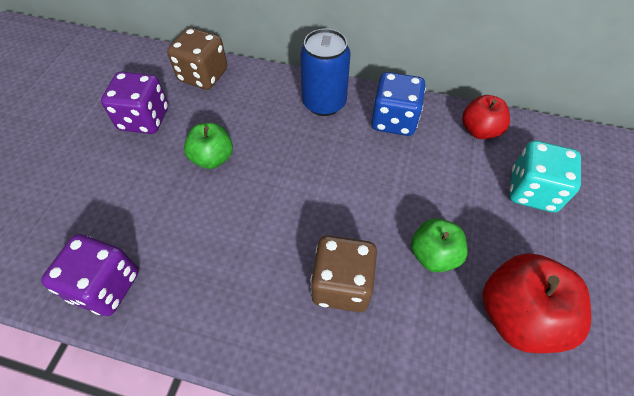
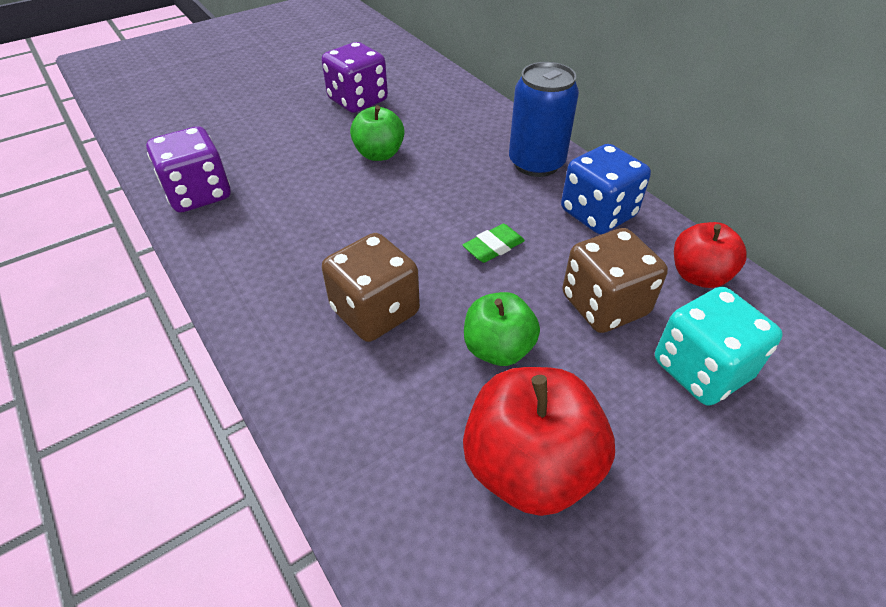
camera: 40 degrees right, 10 degrees down
(203, 75) = (444, 92): brown dice -> brown dice (604, 305)
(361, 185) = (493, 247): none -> green eraser

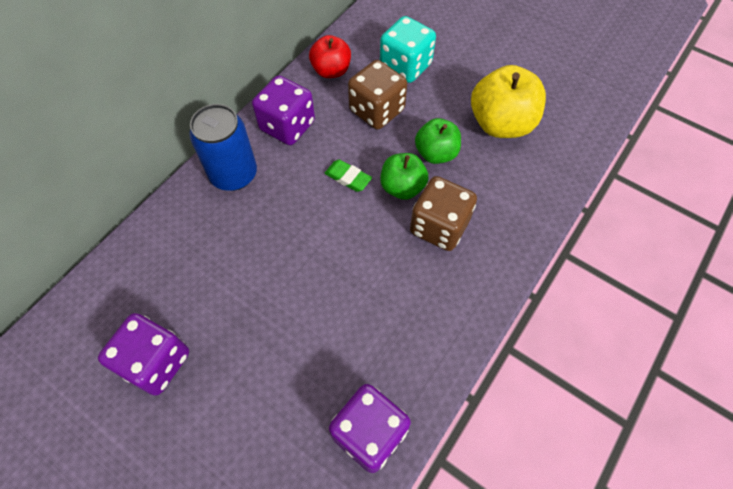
camera: 110 degrees left, 15 degrees up
(379, 154) = (254, 298): green apple -> green apple (402, 187)
(530, 467) = (501, 124): red apple -> yellow apple
(598, 214) = (287, 126): blue dice -> purple dice

